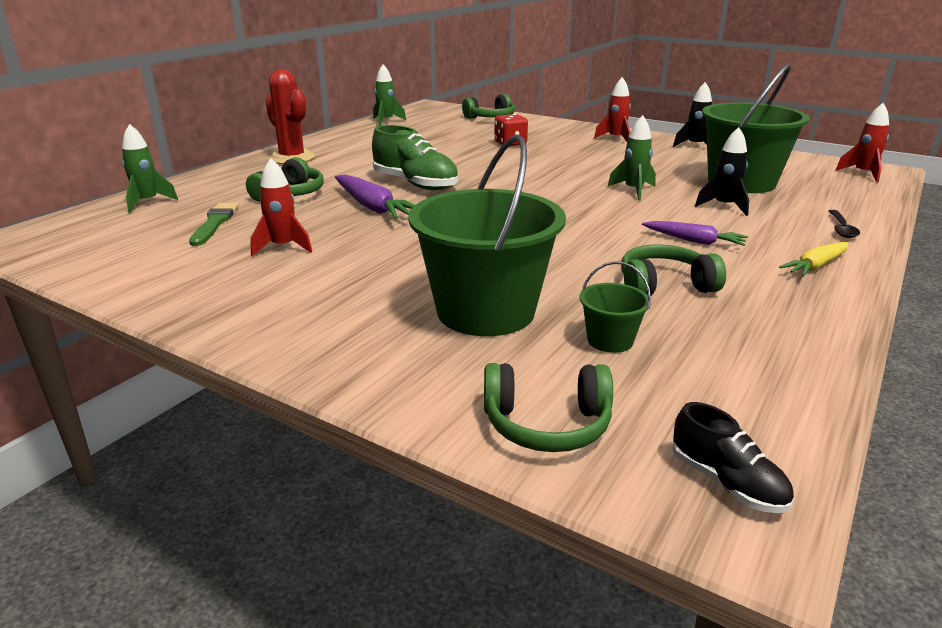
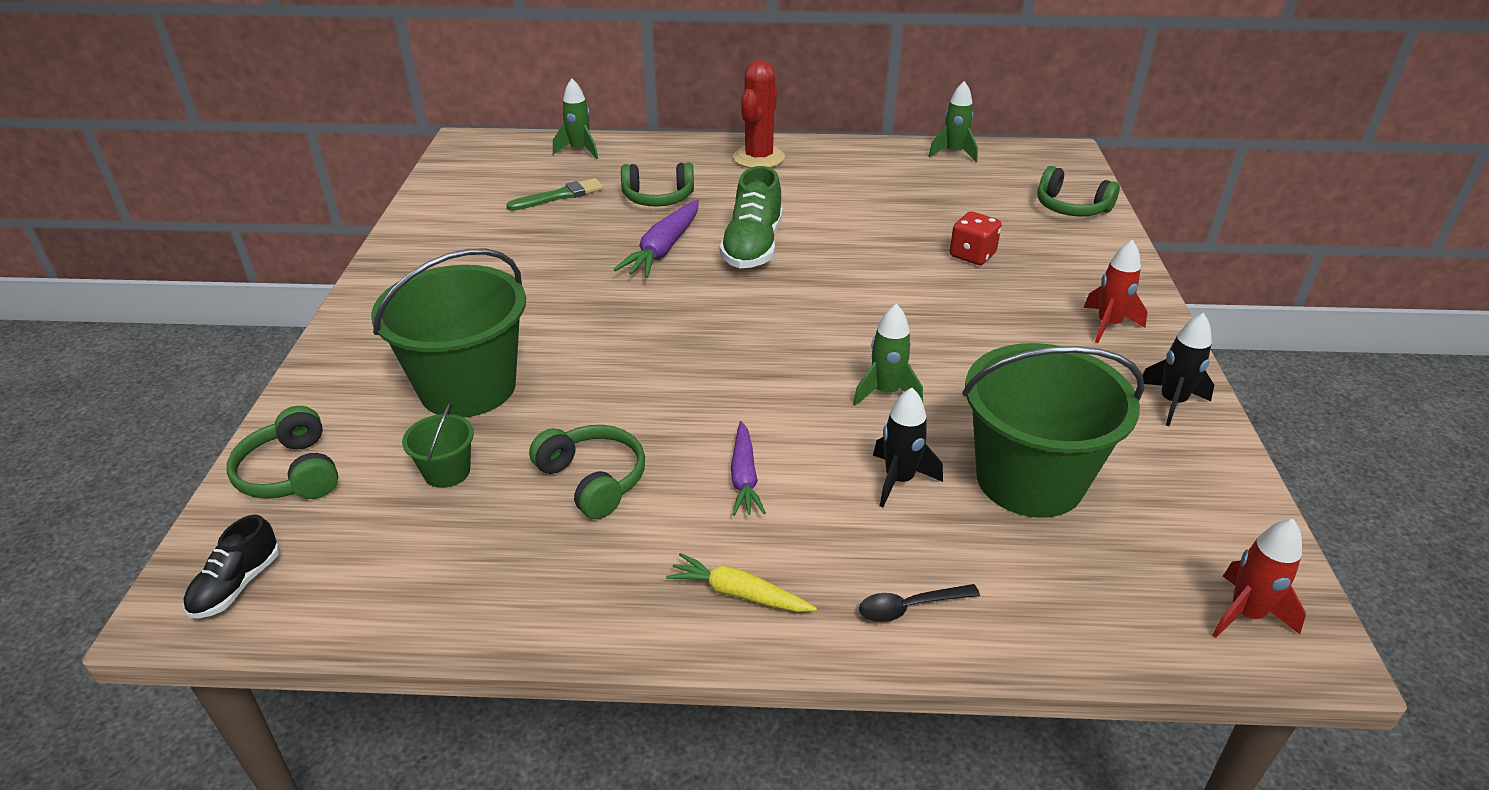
camera: 60 degrees right, 10 degrees up
(283, 247) = (533, 245): red rocket -> none

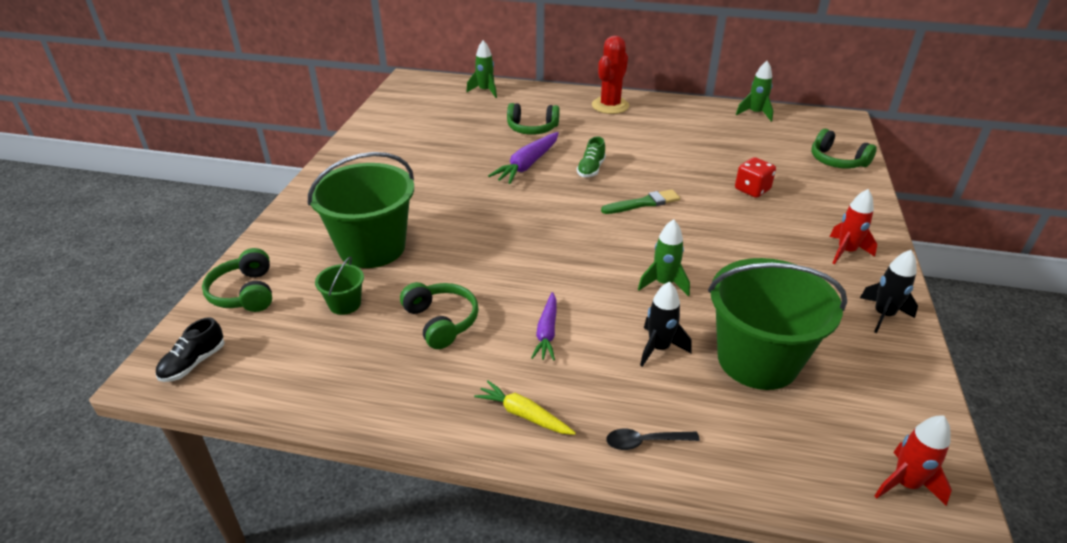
camera: 10 degrees right, 0 degrees up
(559, 196) = (464, 121): green brush -> green brush (643, 203)
(752, 247) = (591, 169): green shoe -> green shoe, size x0.57

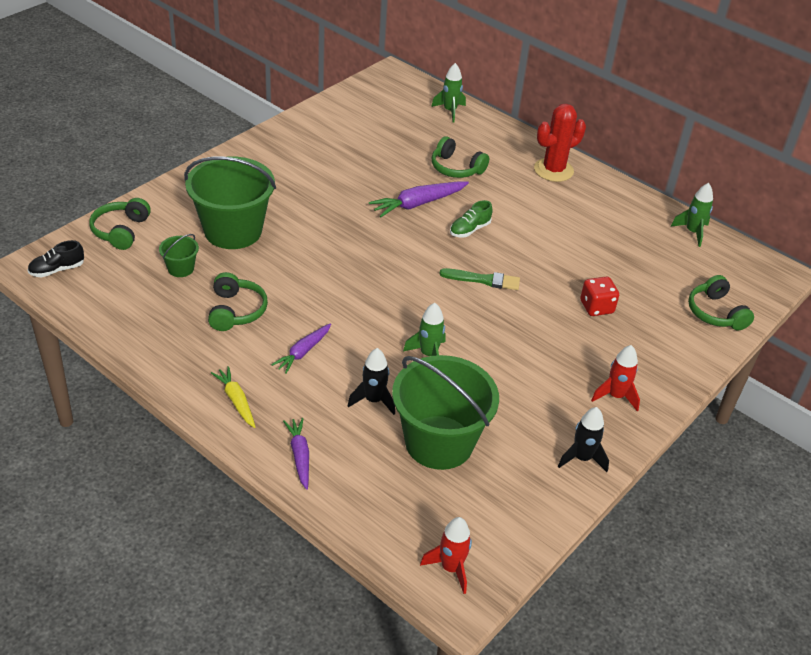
camera: 25 degrees right, 5 degrees up
(645, 442) = (299, 456): black spoon -> purple carrot

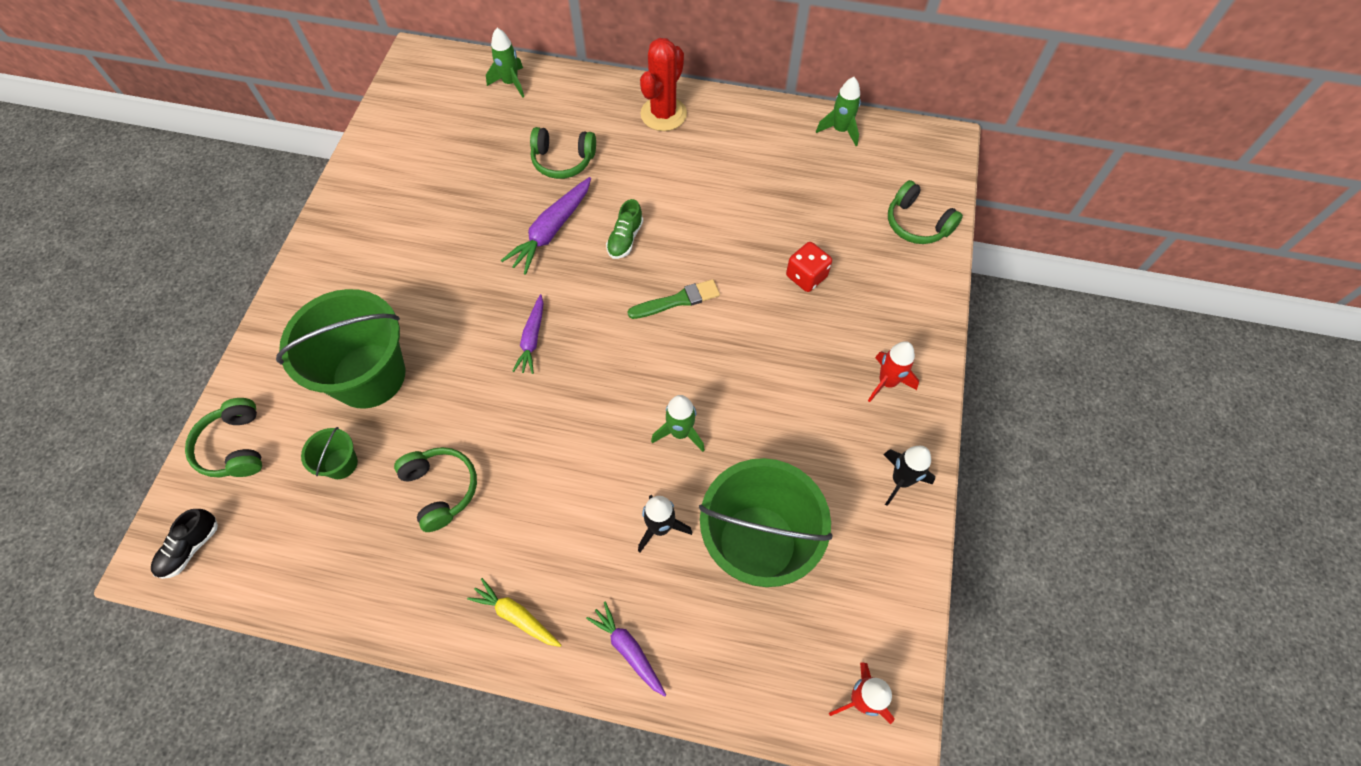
camera: 25 degrees left, 20 degrees up
(303, 352) = (548, 505): purple carrot -> purple carrot (532, 339)

